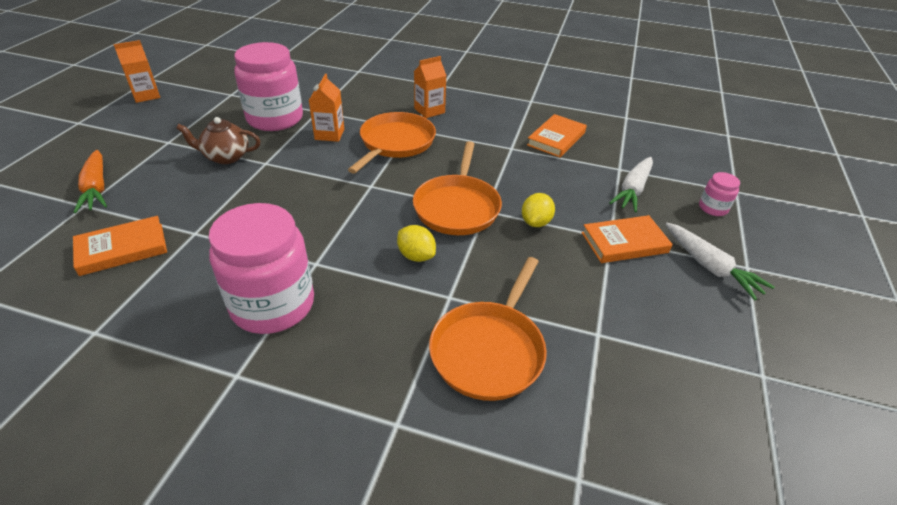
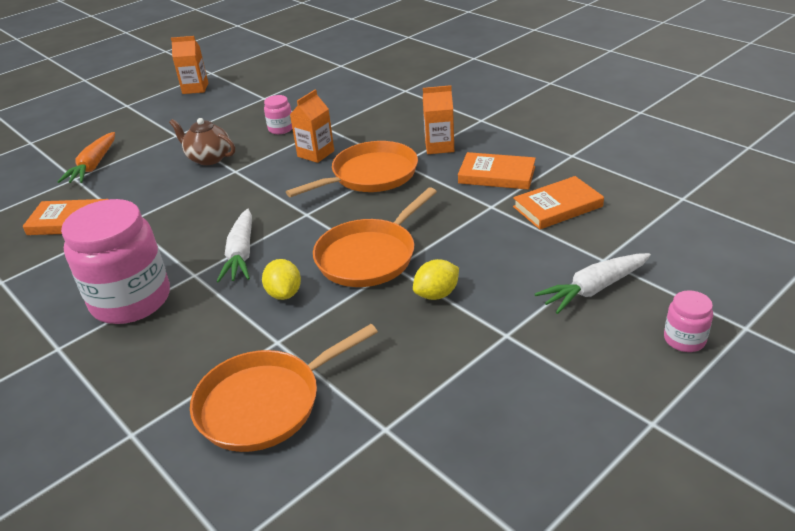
camera: 35 degrees right, 5 degrees down
(275, 119) = (281, 129): pink jar -> pink jar, size x0.44
(624, 242) = (517, 345): orange book -> orange book (497, 175)
(710, 267) = (599, 406): white carrot -> white carrot (241, 254)

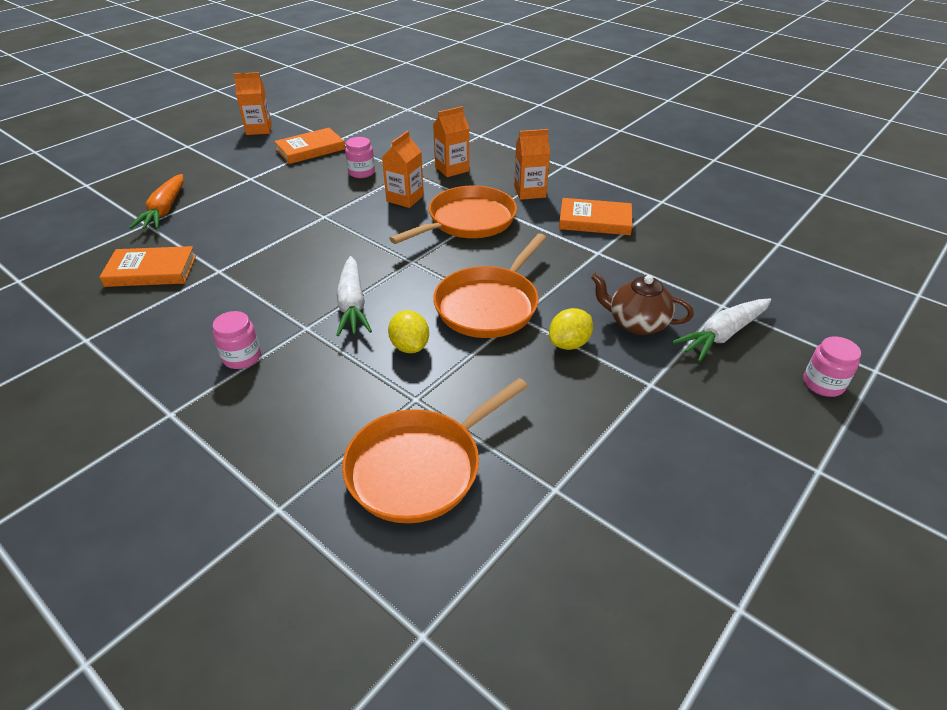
camera: 10 degrees left, 5 degrees up
(131, 300) = (242, 357): pink jar -> pink jar, size x0.44
(208, 158) = (291, 203): brown teapot -> brown teapot (636, 323)
(368, 124) = (452, 169): none -> orange carton
(557, 206) = (663, 252): orange book -> orange book (310, 149)

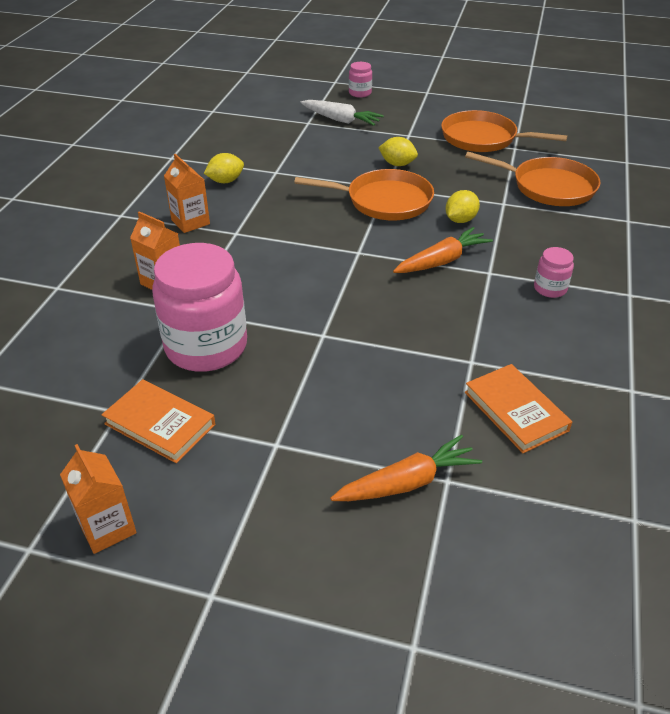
camera: 115 degrees left, 0 degrees up
(352, 304) = (442, 261): white carrot -> orange carrot
(361, 172) = (206, 346): pink jar -> pink jar, size x2.28
(405, 198) = (250, 292): orange carton -> none
(468, 221) = (269, 242): orange pan -> orange pan (482, 138)
(595, 221) = (225, 181): orange book -> yellow lemon
(636, 323) = (354, 146): brown teapot -> none

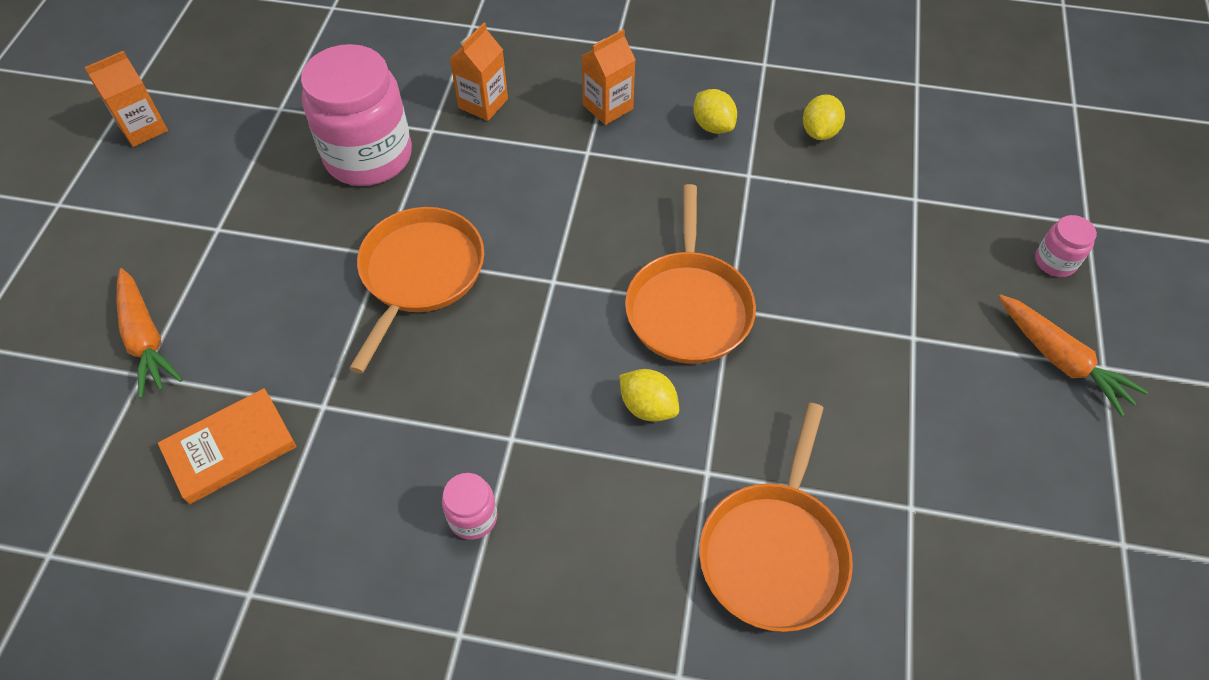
camera: 85 degrees right, 15 degrees up
(160, 424) = (258, 140): orange book -> none
(340, 120) = (938, 240): white carrot -> none
(397, 164) = (805, 322): yellow lemon -> yellow lemon (819, 132)
(442, 261) = (536, 379): orange carrot -> orange carrot (1061, 360)
(482, 138) = (934, 454): orange pan -> orange pan (420, 273)

